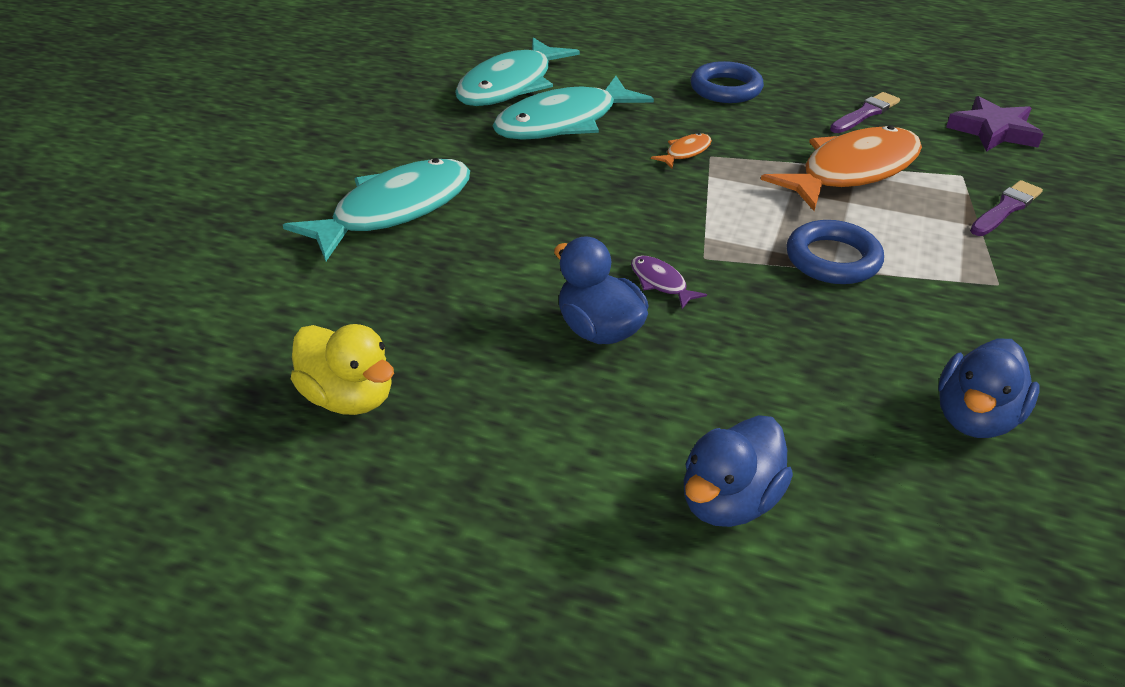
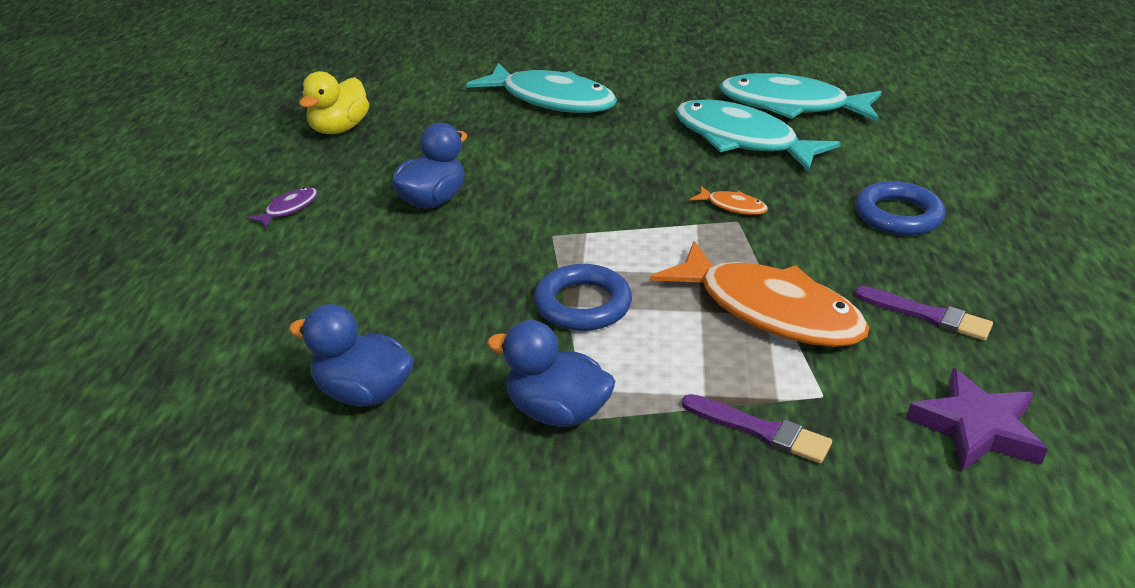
camera: 75 degrees right, 5 degrees down
(660, 282) = (505, 218): purple fish -> purple fish (289, 209)
(729, 500) = (257, 274): blue duck -> blue duck (556, 412)

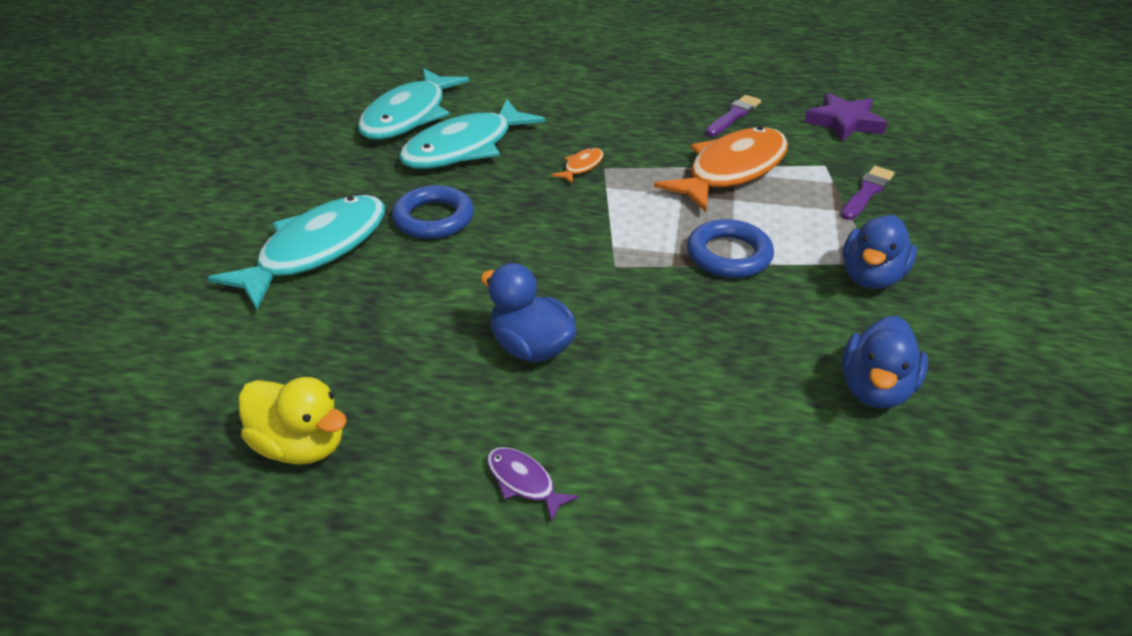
camera: 85 degrees left, 5 degrees up
(897, 215) = (607, 103): blue ring -> blue ring (434, 218)

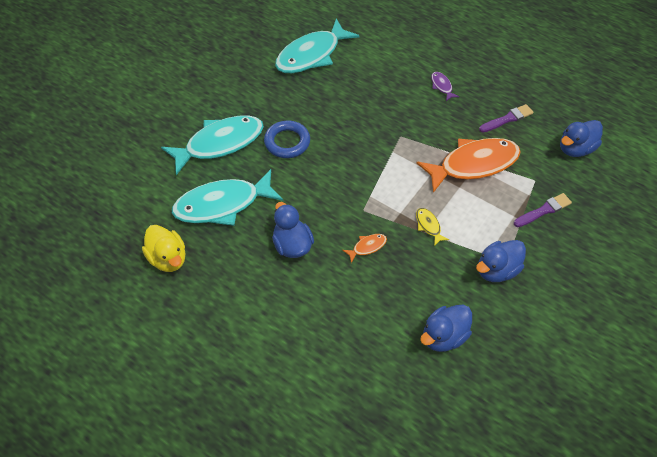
camera: 25 degrees right, 15 degrees up
(464, 148) = (330, 92): turquoise fish -> turquoise fish (222, 204)
(523, 482) = (250, 316): purple fish -> purple fish (442, 86)
(581, 167) = (388, 131): orange fish -> orange fish (367, 247)
(728, 255) = (428, 226): blue ring -> yellow fish
(844, 122) = (575, 149): purple star -> blue duck

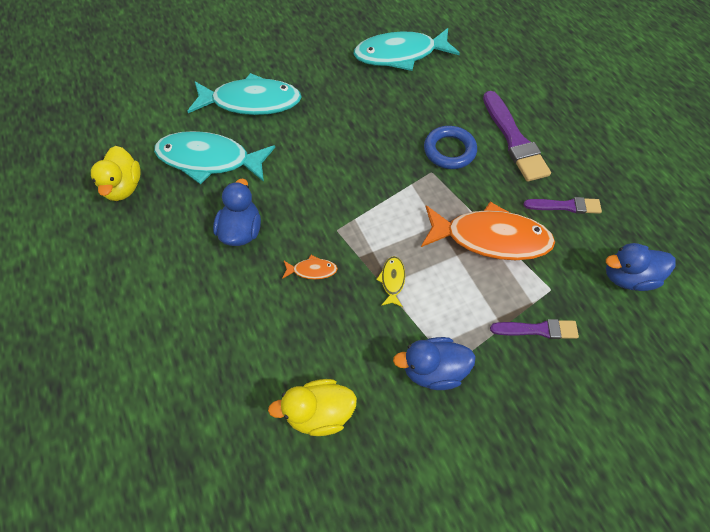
camera: 30 degrees right, 5 degrees up
(287, 142) = (313, 128): blue ring -> blue ring (449, 150)
(442, 86) = (514, 140): purple fish -> purple brush
(444, 336) = (319, 413): blue duck -> yellow duck

